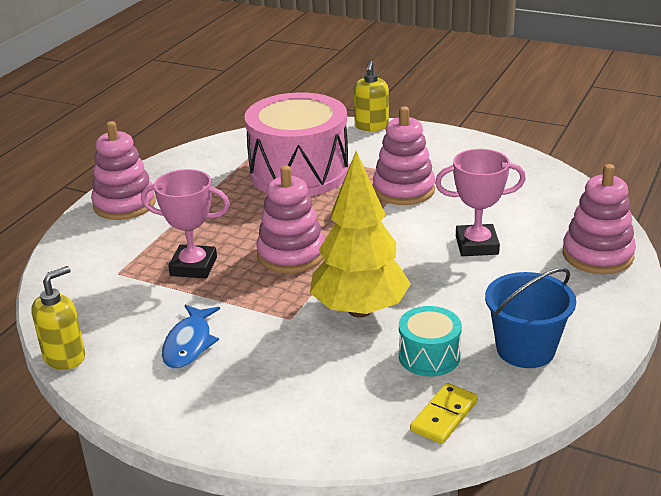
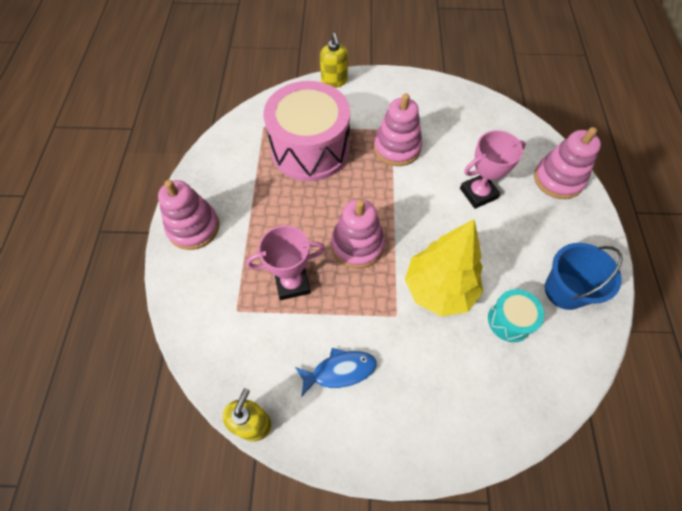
camera: 25 degrees left, 30 degrees up
(189, 344) = (339, 371): blue fish -> blue fish turned 90 degrees counterclockwise
(444, 416) = (551, 377): yellow domino -> none

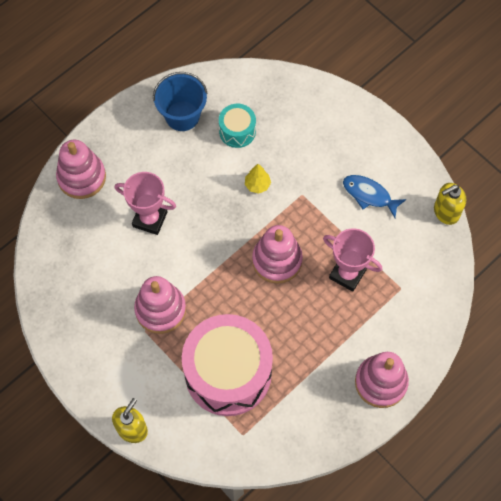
camera: 135 degrees left, 5 degrees up
(439, 289) = (257, 185): yellow tree -> yellow tree, size x0.41

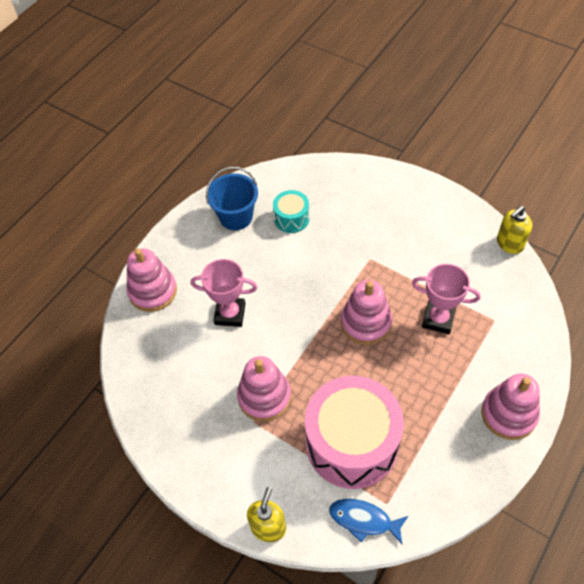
camera: 10 degrees left, 10 degrees down
(257, 185) = (325, 260): yellow tree -> none
(369, 195) = (433, 245): blue fish -> blue fish (364, 520)

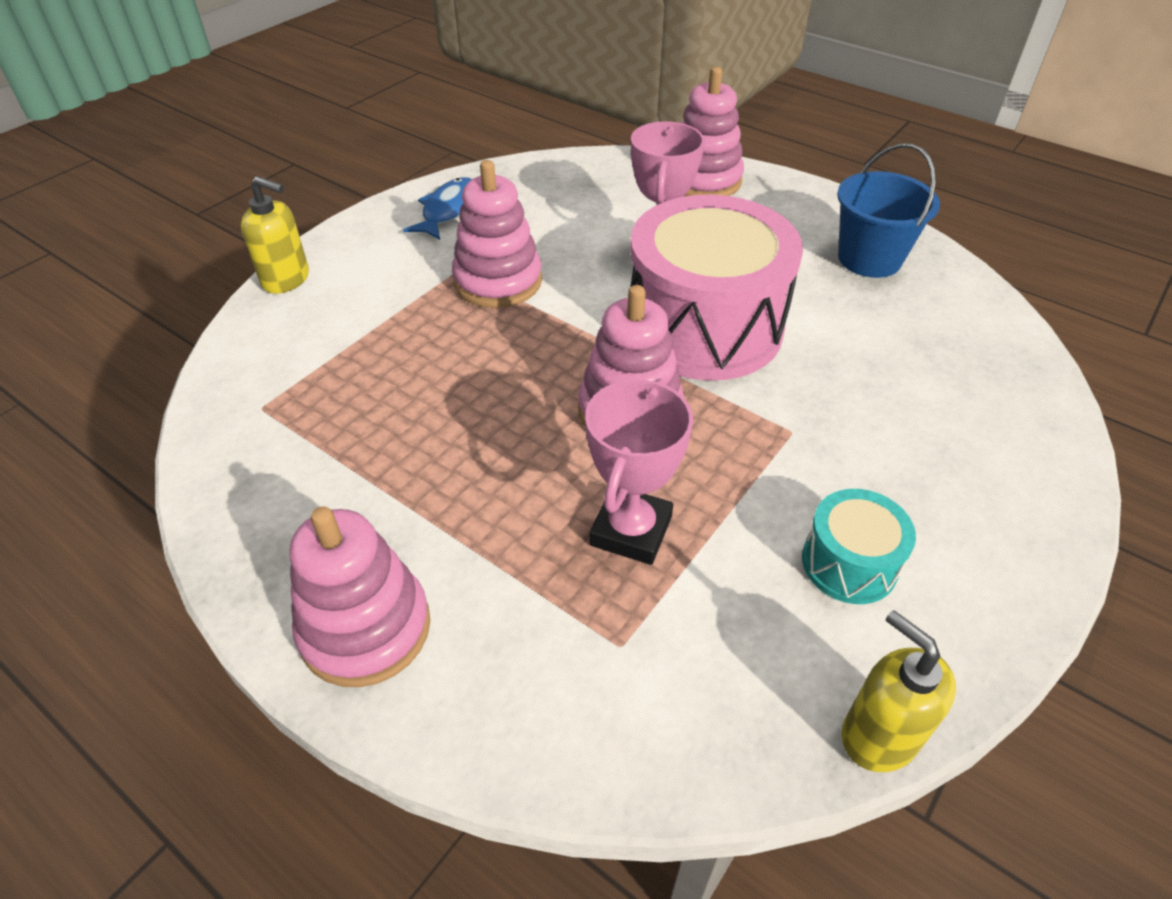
camera: 90 degrees right, 10 degrees down
(291, 218) = (880, 325): turquoise drum -> turquoise drum (849, 563)
(352, 443) = (384, 373): pink drum -> pink drum (704, 327)
(364, 520) = (246, 377): blue fish -> blue fish (448, 210)

